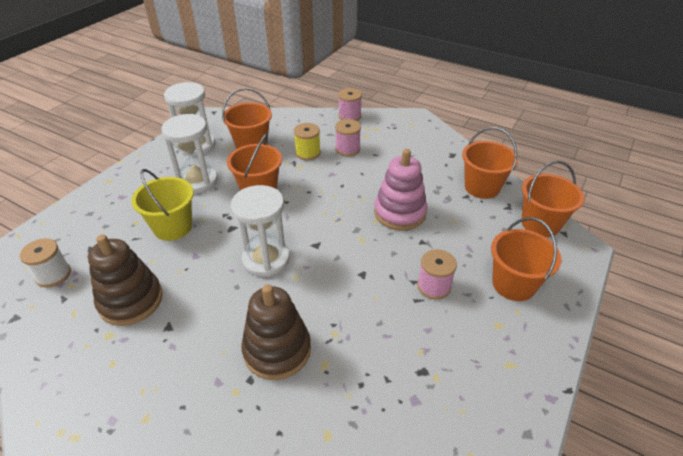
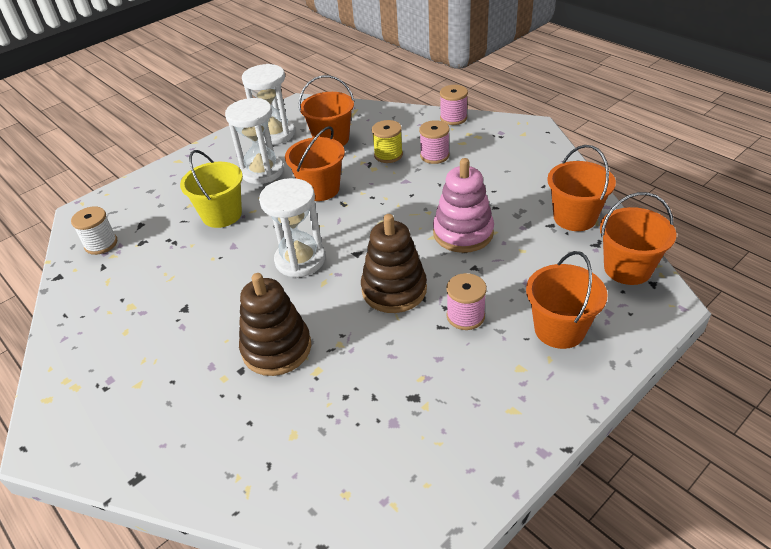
camera: 20 degrees right, 0 degrees up
(131, 300) = (160, 278): brown stacking toy -> brown stacking toy (394, 290)

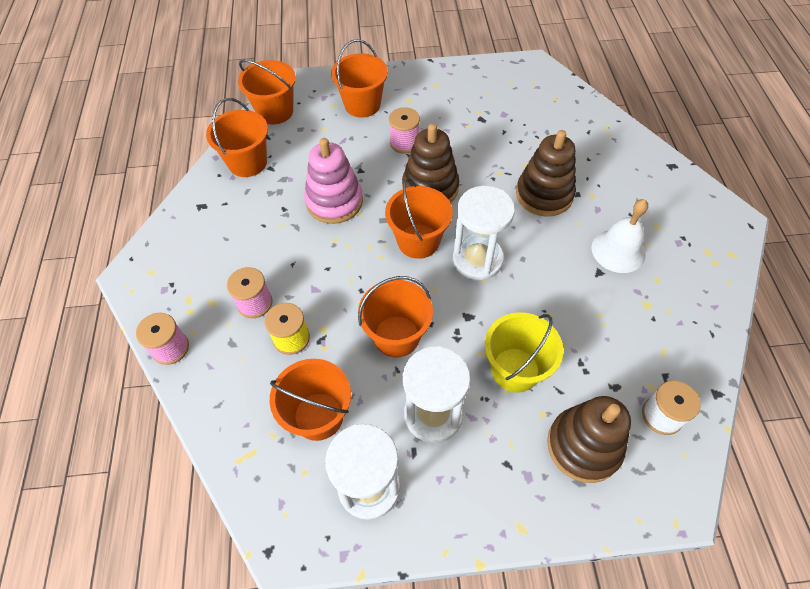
camera: 145 degrees left, 15 degrees up
(154, 205) = (583, 446): none -> brown stacking toy
(173, 336) = (618, 250): none -> white bell
(361, 246) = (418, 241): none -> orange bucket

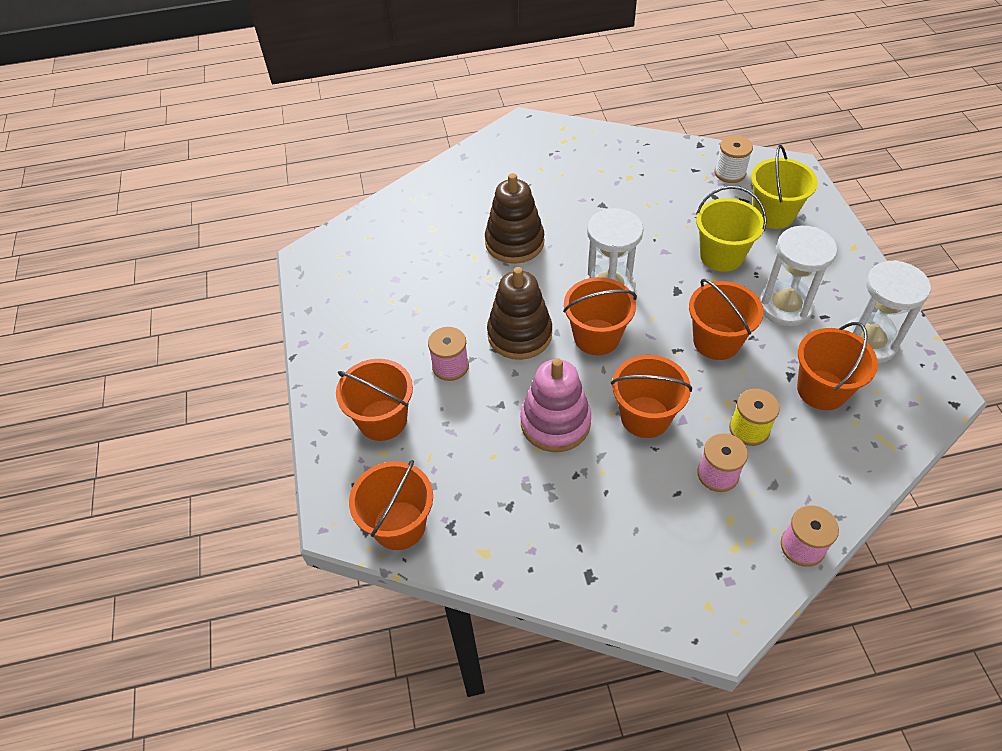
camera: 95 degrees left, 5 degrees down
(247, 162) = (503, 537): orange bucket -> orange bucket (645, 417)
(583, 446) = (773, 214): brown stacking toy -> yellow bucket
(618, 250) = (575, 193): white bell -> none

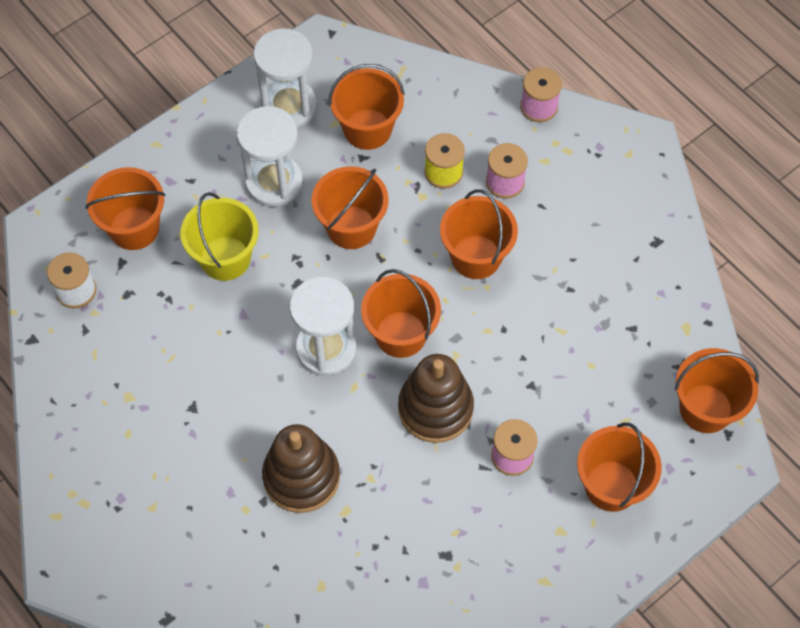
camera: 120 degrees left, 10 degrees up
(555, 423) = (525, 328): pink stacking toy -> none
(773, 214) = (134, 228): yellow bucket -> orange bucket

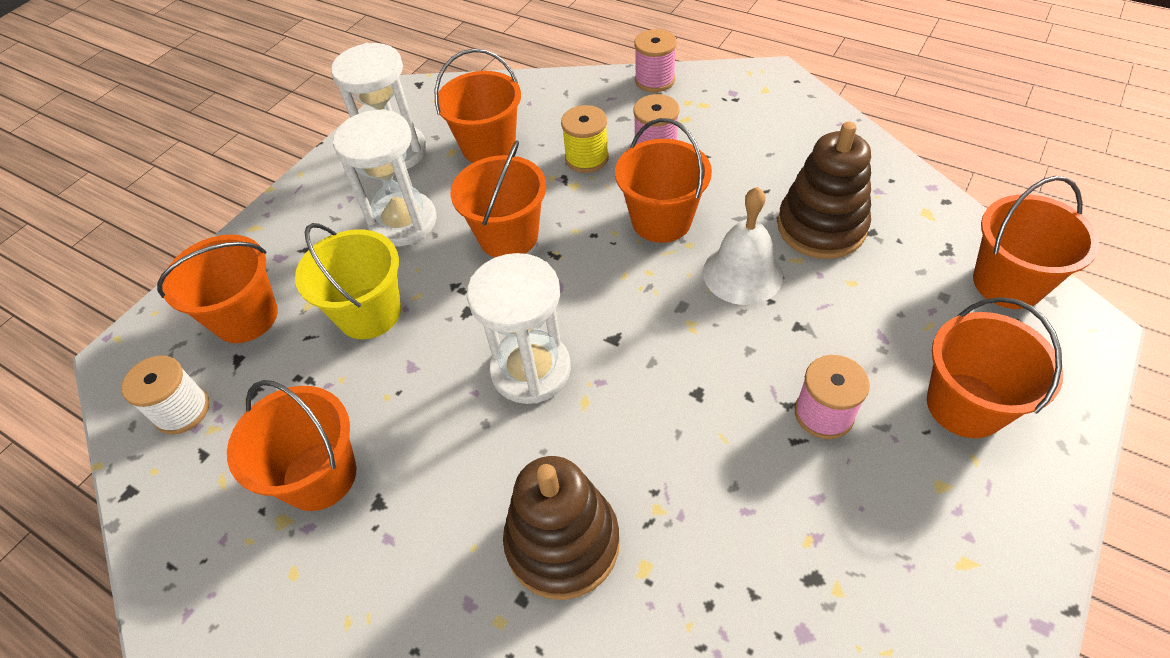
camera: 15 degrees left, 10 degrees down
(401, 334) = (615, 323): orange bucket -> orange bucket (319, 476)
(435, 408) = (698, 391): brown stacking toy -> brown stacking toy (821, 227)
(514, 327) = (742, 273): none -> white bell

